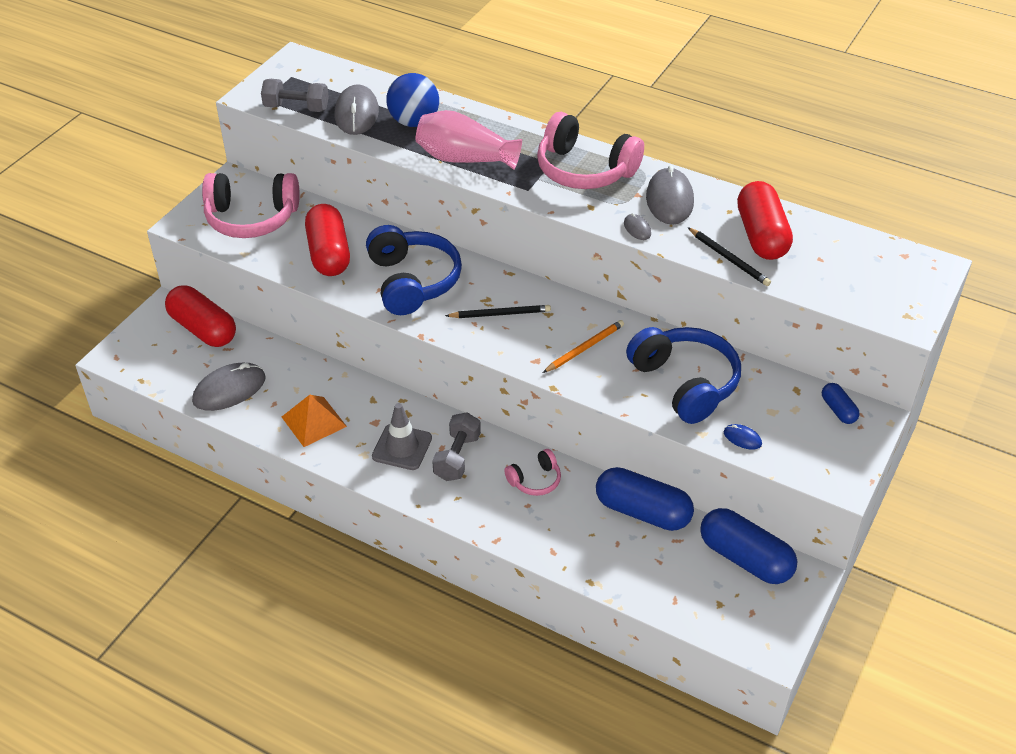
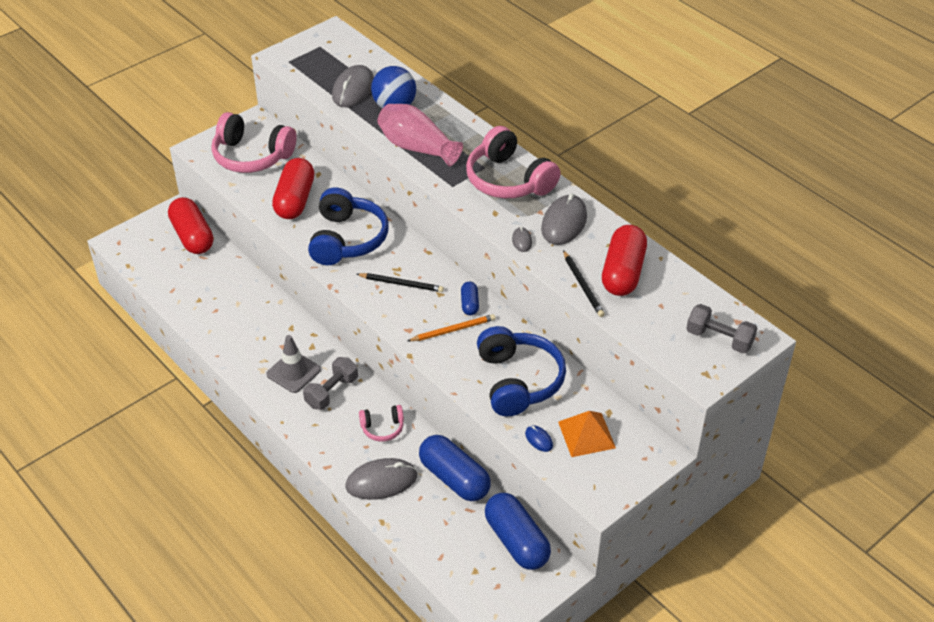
camera: 20 degrees right, 0 degrees up
(229, 390) = (188, 290): grey mouse -> grey mouse (381, 481)
(296, 108) = (309, 74): grey dumbbell -> grey dumbbell (719, 339)
(314, 421) = (238, 333): orange pyramid -> orange pyramid (586, 434)
(838, 410) = (634, 439): blue capsule -> blue capsule (469, 304)

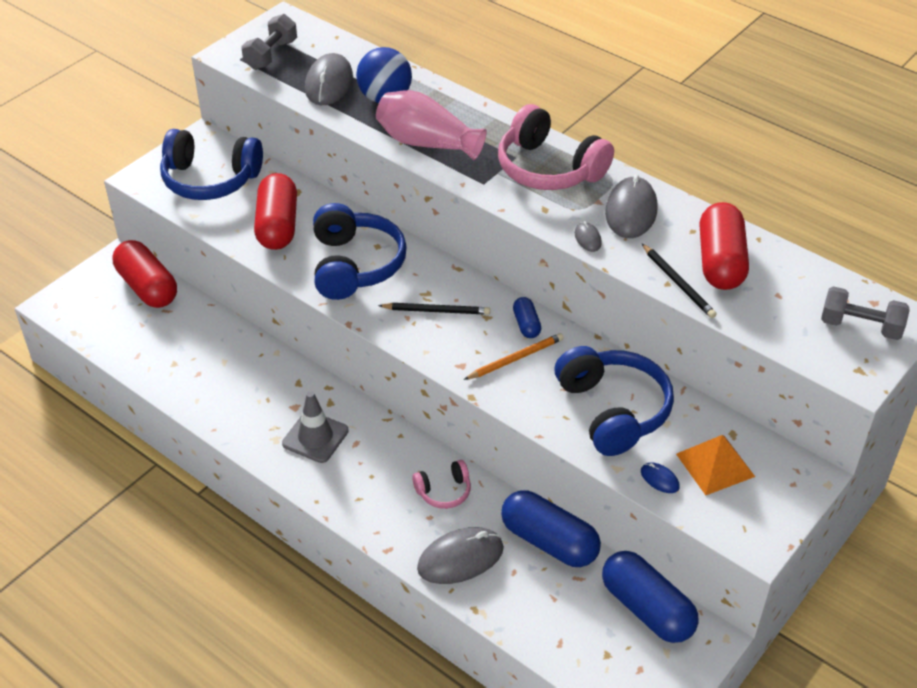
camera: 10 degrees left, 0 degrees up
(252, 156) = (210, 179): pink headphones -> blue headphones
(331, 392) = (369, 455): grey dumbbell -> grey dumbbell (271, 55)

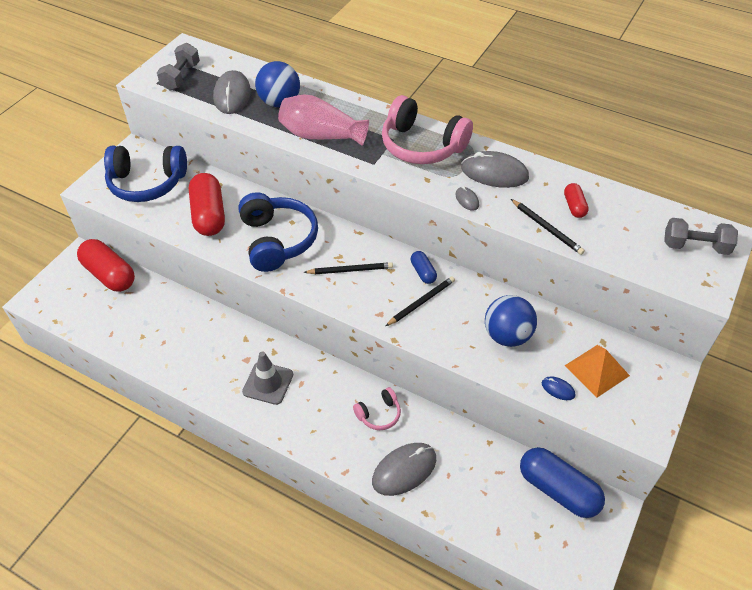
camera: 10 degrees left, 5 degrees up
(515, 358) = (421, 302): orange pencil -> black pencil
(549, 541) = (470, 444): blue capsule -> none
(612, 410) = (507, 335): blue headphones -> blue ball
(631, 211) = (494, 173): grey mouse -> grey mouse turned 75 degrees counterclockwise
(720, 262) = (574, 206): red capsule -> red capsule, size x0.49

